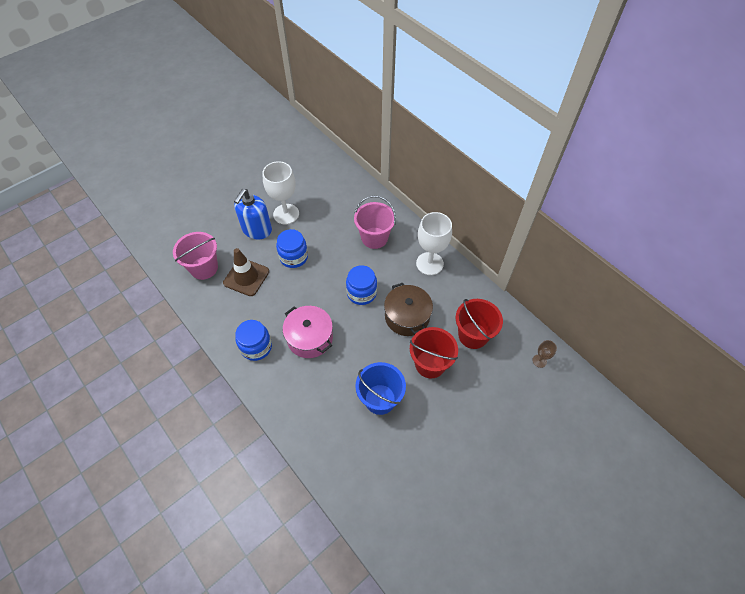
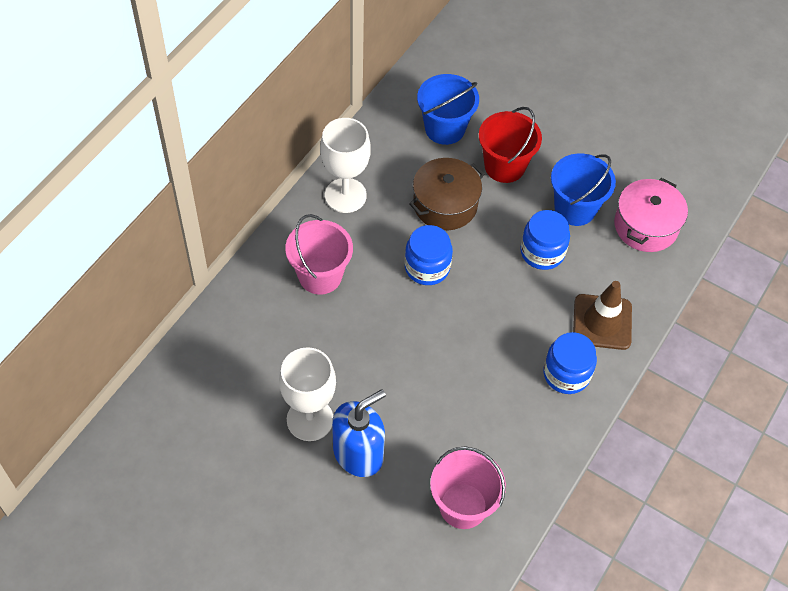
camera: 110 degrees left, 0 degrees up
(246, 277) = (457, 433): brown traffic cone -> brown traffic cone (602, 322)
(257, 230) = (358, 453): blue soap dispenser -> blue soap dispenser turned 45 degrees counterclockwise
(294, 257) = (395, 377): blue jar -> blue jar (542, 252)
(310, 338) = (524, 311): pink pot -> pink pot (646, 226)
(473, 335) = (445, 128): red bucket -> blue bucket
(539, 361) = (454, 60): brown goblet -> none

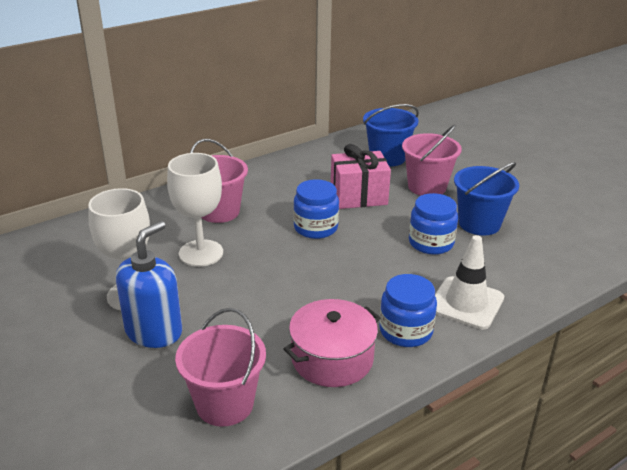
camera: 25 degrees right, 25 degrees down
(345, 195) = (277, 174): white goblet -> white goblet (201, 253)
(358, 453) = (154, 331): blue soap dispenser -> blue soap dispenser turned 45 degrees counterclockwise
(445, 205) = (358, 196): brown pot -> pink gift
(504, 166) = (427, 187): red bucket -> pink bucket
(602, 322) = (466, 303): brown traffic cone -> white traffic cone
(646, 226) = (546, 249): pink pot -> pink pot (332, 358)

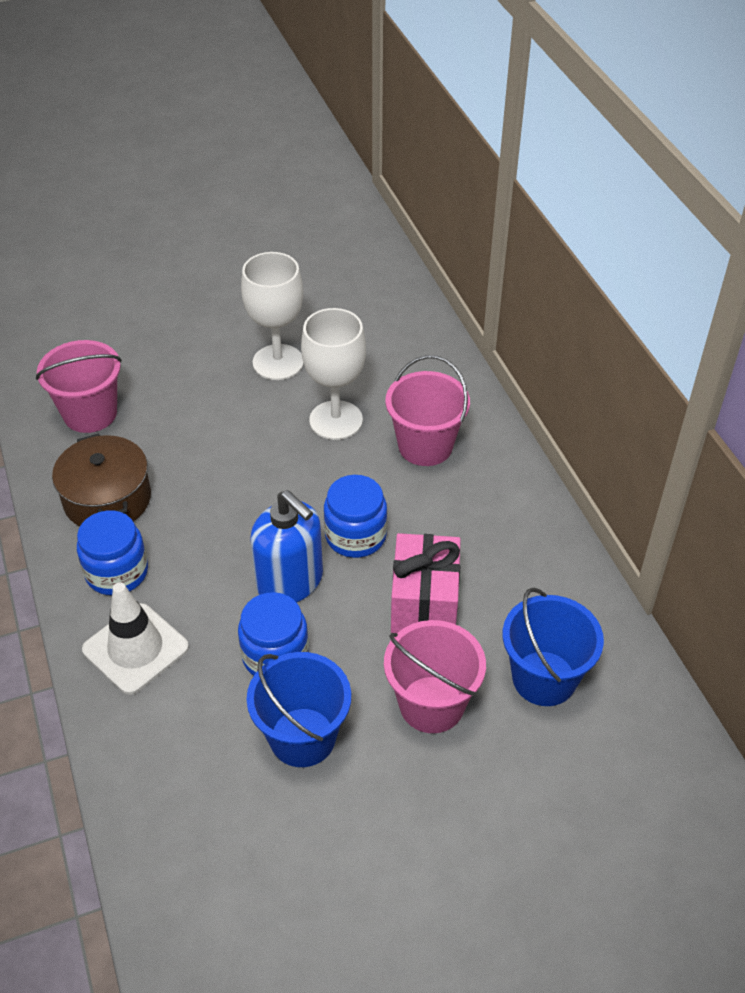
camera: 105 degrees right, 15 degrees up
(154, 331) = (213, 375): blue soap dispenser -> blue soap dispenser (290, 581)
(332, 358) = (107, 499): pink pot -> brown pot

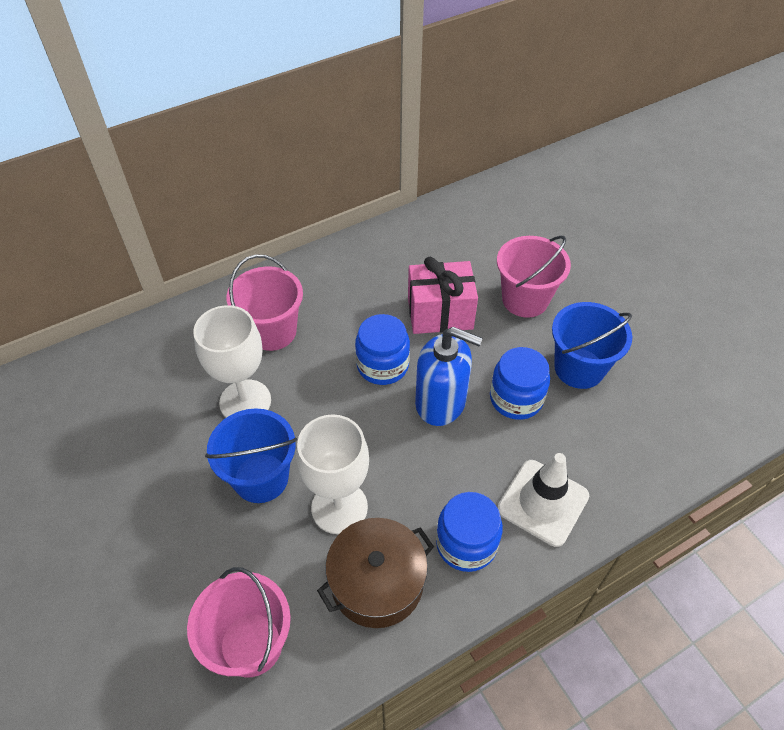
camera: 100 degrees left, 5 degrees up
(278, 362) = (161, 466): white goblet -> white goblet (339, 507)
(290, 581) = (441, 402): blue soap dispenser -> blue soap dispenser turned 75 degrees clockwise
(544, 678) = (484, 245): blue bucket -> blue bucket (261, 478)

